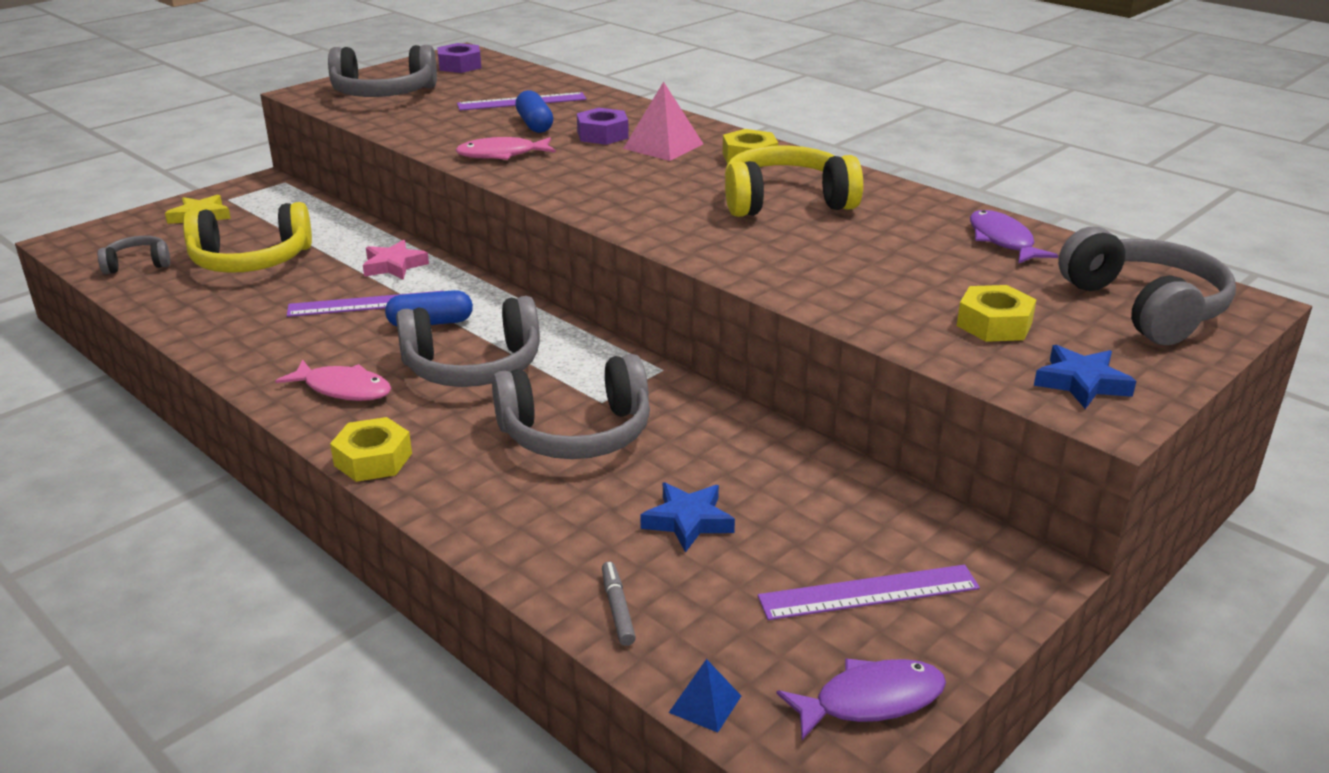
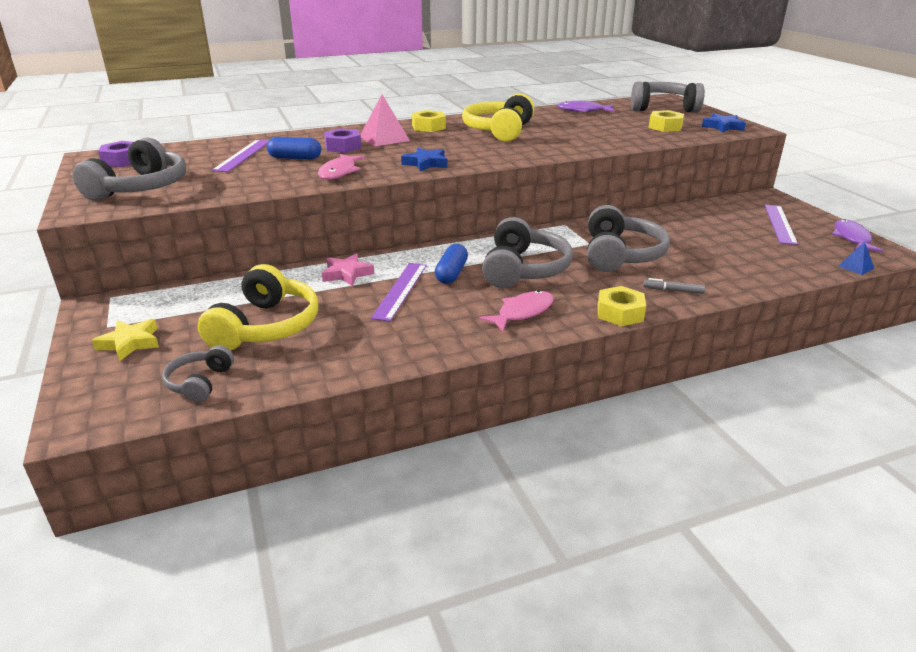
camera: 65 degrees left, 0 degrees up
(617, 609) = (785, 272): grey marker -> grey marker (673, 290)
(688, 521) = (716, 245): blue star -> blue star (426, 163)

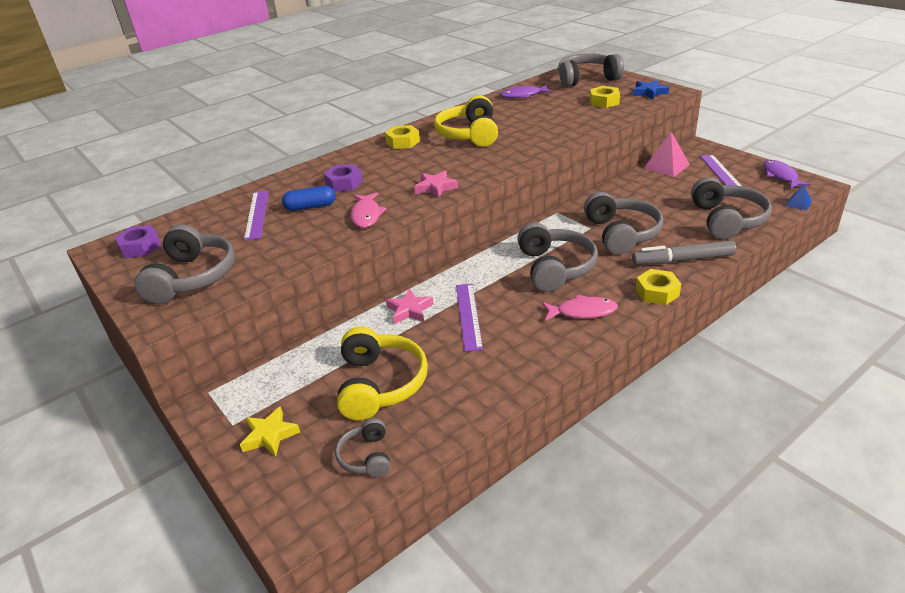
camera: 15 degrees left, 5 degrees up
(384, 138) = (374, 165): pink pyramid -> pink pyramid (666, 166)
(426, 163) = (436, 187): blue star -> pink star
(451, 273) = (499, 287): blue capsule -> none
(522, 312) = (582, 312): pink fish -> pink fish turned 60 degrees clockwise
(673, 290) = (683, 260): grey marker -> grey marker, size x2.06
(754, 265) = (727, 220): none -> grey headphones

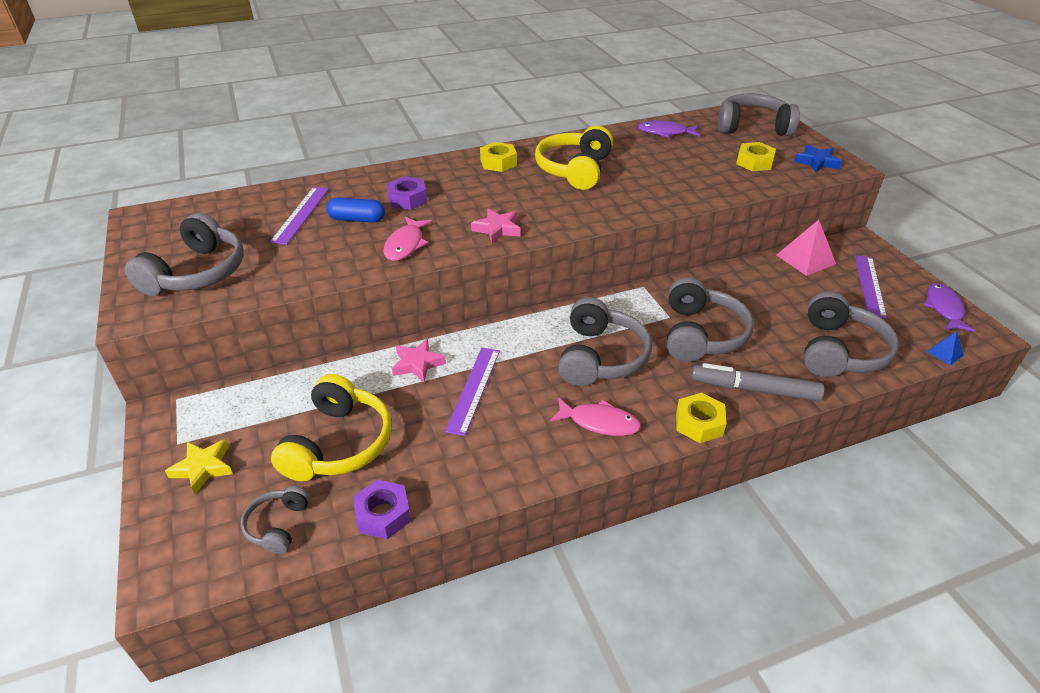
camera: 15 degrees right, 5 degrees up
(140, 247) = (173, 224): purple nut -> purple nut (383, 515)

